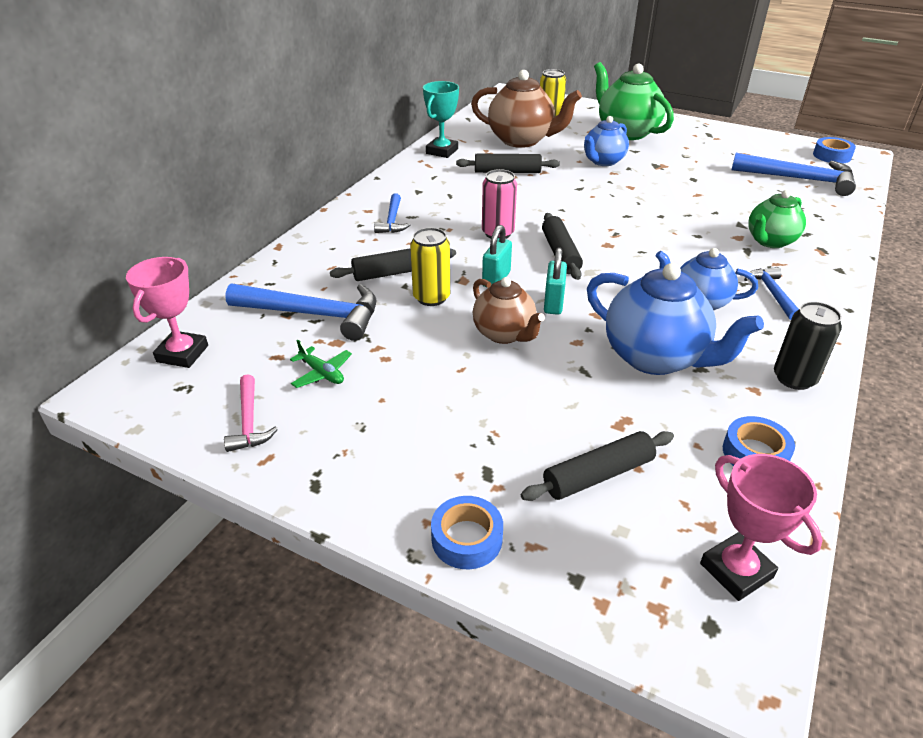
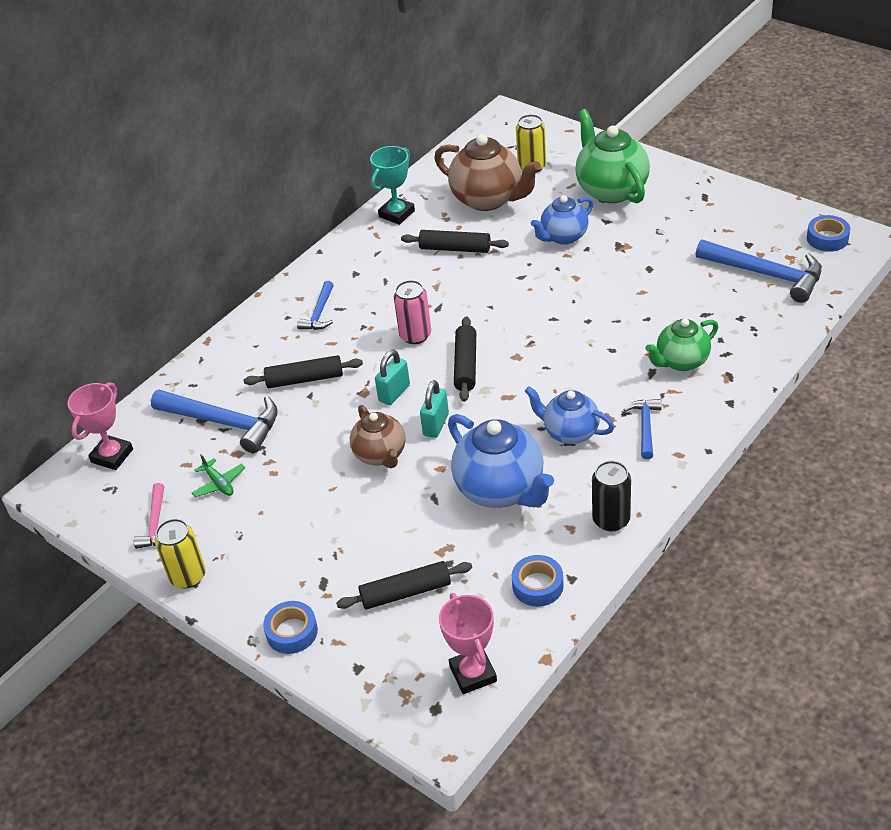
camera: 15 degrees right, 5 degrees up
(431, 297) = (329, 410): yellow can -> yellow can (188, 576)

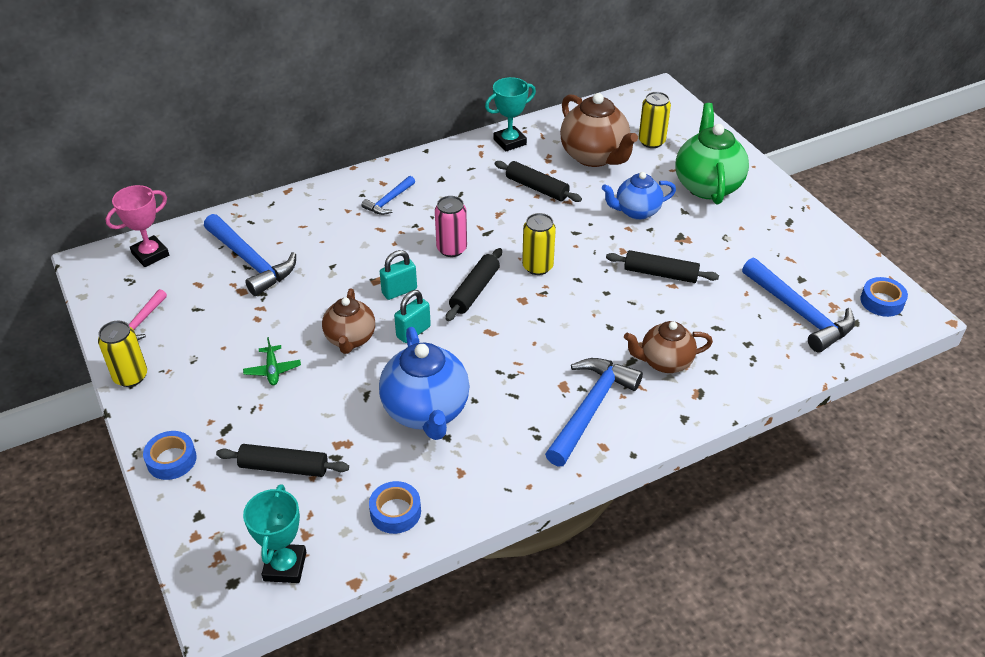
camera: 20 degrees right, 0 degrees up
(219, 483) = (210, 310): green plane -> green plane (272, 370)
(304, 379) = (338, 251): black rolling pin -> black rolling pin (660, 274)
(473, 674) = (285, 566): pink trophy -> turquoise trophy
(508, 321) = (537, 267): none -> yellow can
(570, 432) = (521, 385): blue teapot -> none
(611, 520) = (501, 480): black can -> none
(645, 427) = (591, 408): blue hammer -> blue hammer, size x1.83
(681, 361) = (665, 362): green teapot -> brown teapot

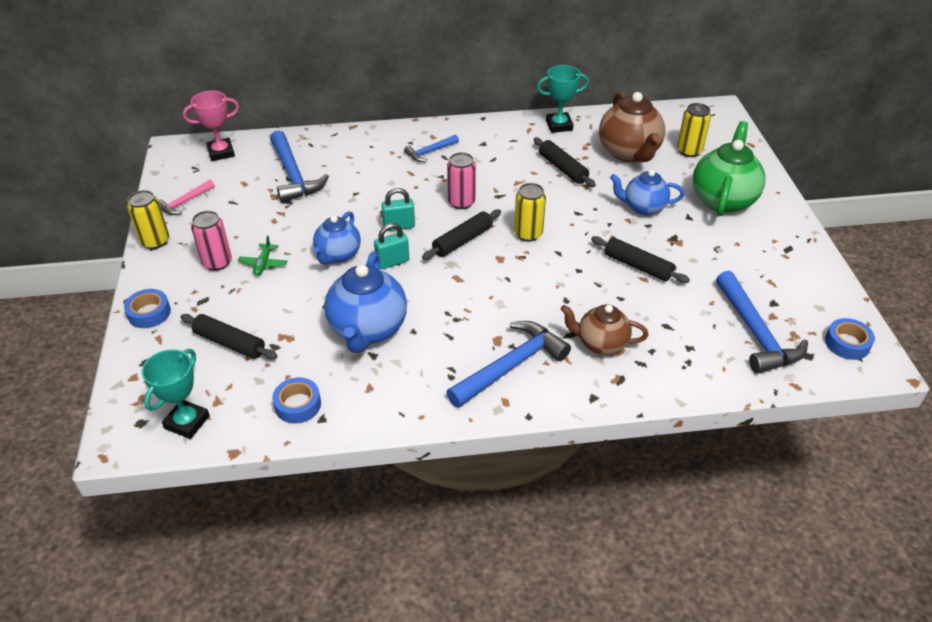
camera: 20 degrees right, 0 degrees up
(218, 382) = (217, 262): none -> pink can
(350, 339) = (338, 255): brown teapot -> blue teapot

